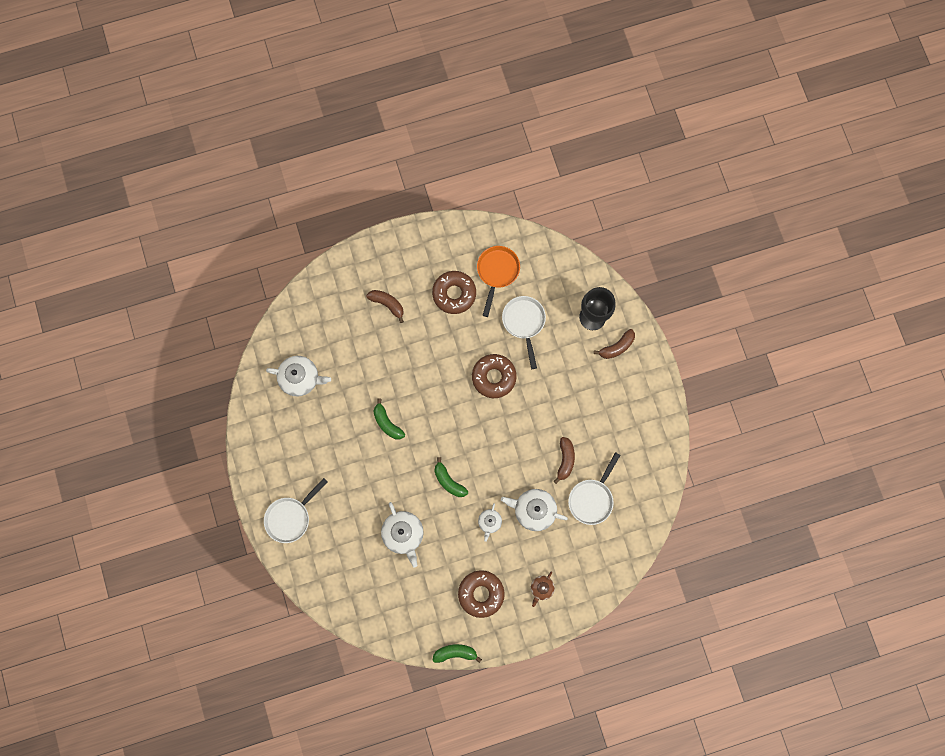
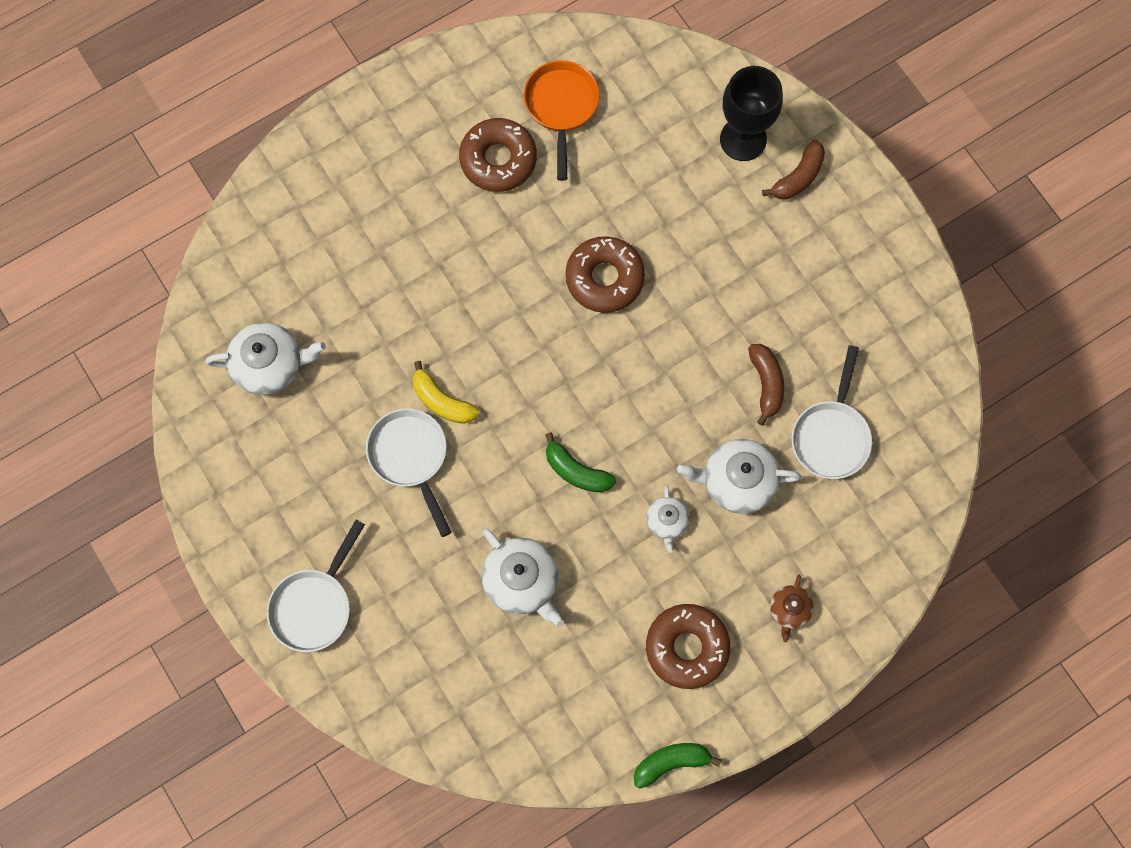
camera: 15 degrees left, 5 degrees down
(387, 304) = (388, 205): brown banana -> none
(387, 423) = (442, 401): green banana -> yellow banana
(524, 323) = (630, 177): white pan -> white pan (410, 457)

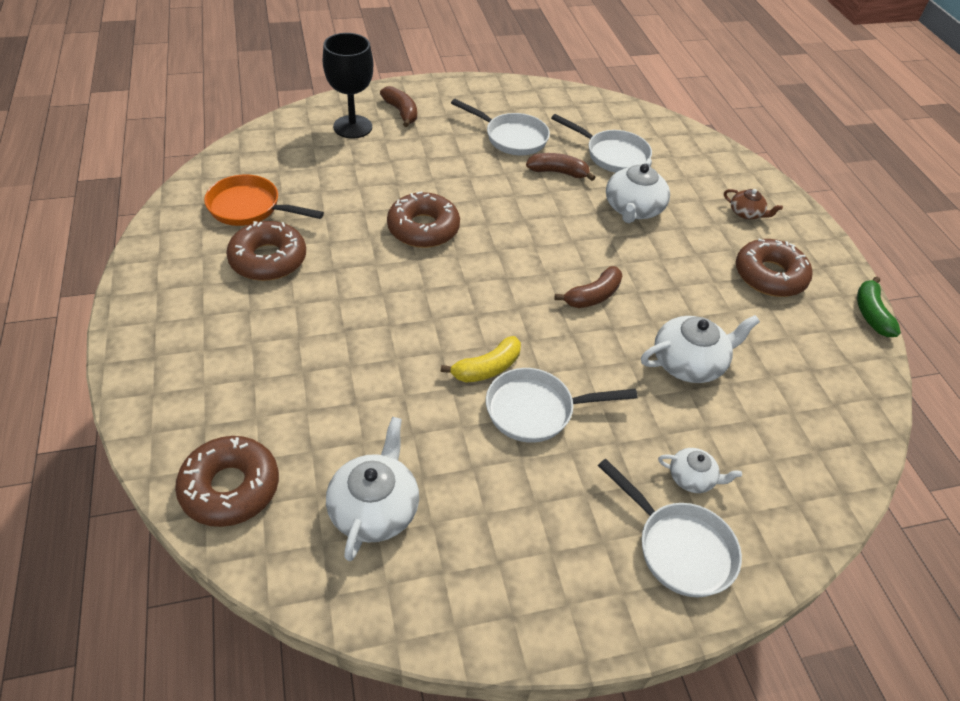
camera: 75 degrees left, 25 degrees down
(250, 255) = (230, 487): none -> brown donut
(576, 471) = (593, 296): green banana -> brown banana
(666, 521) = (656, 256): white teapot -> white teapot (692, 478)
(809, 314) = (511, 138): none -> white pan

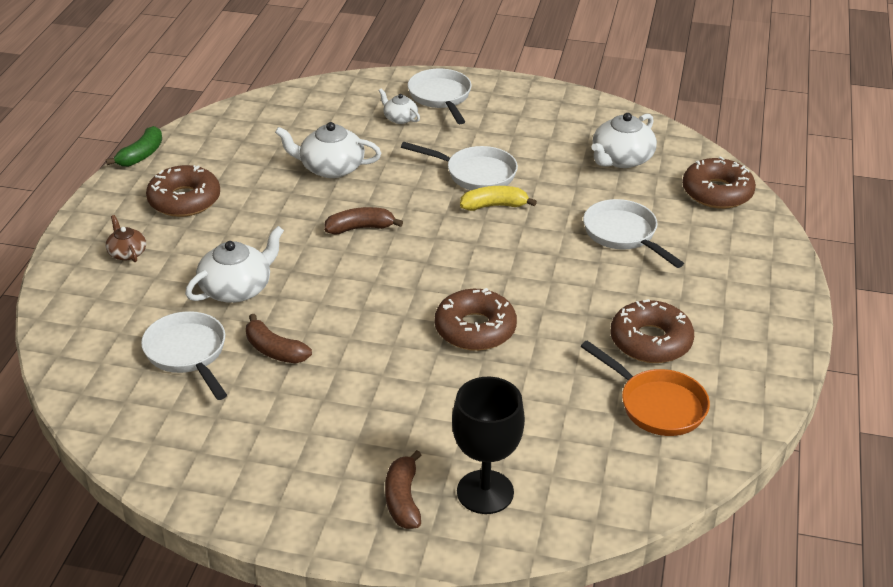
camera: 150 degrees left, 10 degrees down
(511, 138) = (286, 413): white pan -> white pan (623, 235)

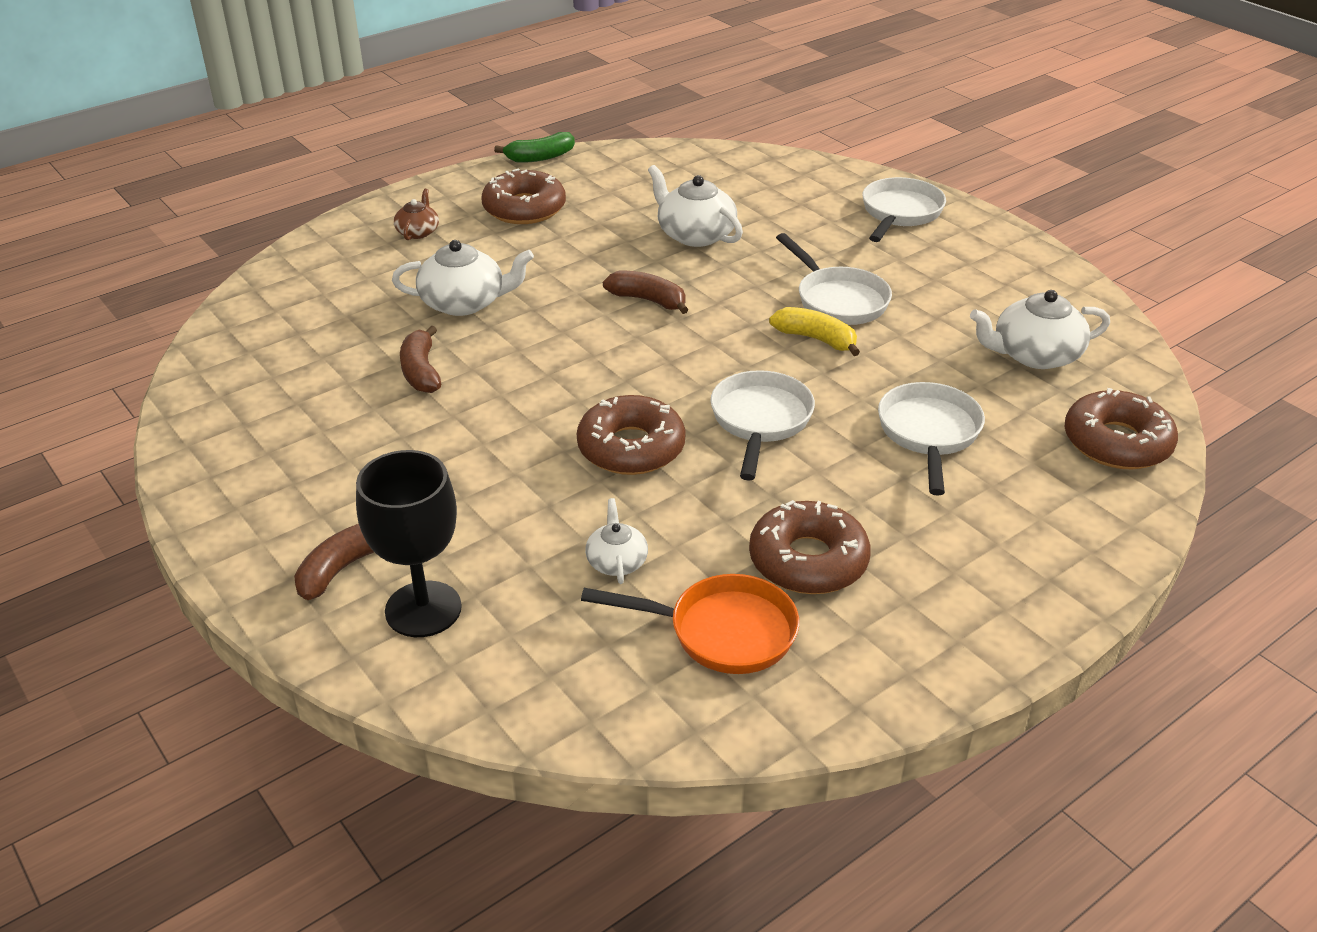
camera: 40 degrees right, 0 degrees up
(188, 354) = (348, 338): white pan -> white pan (760, 421)
(400, 118) = (828, 216): white teapot -> white teapot (616, 561)
(657, 405) = (722, 632): orange pan -> orange pan turned 75 degrees counterclockwise

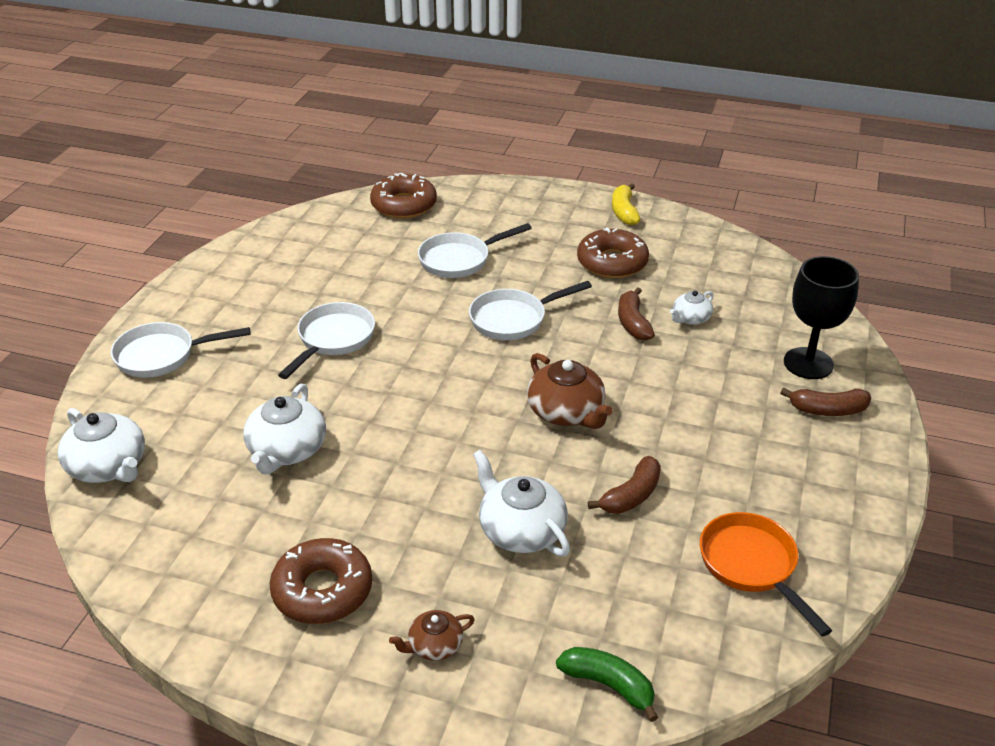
camera: 125 degrees left, 0 degrees up
(540, 157) = (190, 649): green banana -> green banana (608, 685)
(569, 387) = (566, 412): none -> brown teapot
(631, 448) = (596, 356): brown donut -> none
(648, 300) = (418, 428): brown banana -> brown banana (633, 323)
(722, 632) = (691, 268): orange pan -> orange pan (752, 566)
(816, 339) = (396, 331): yellow banana -> yellow banana (624, 212)
(1035, 355) = (334, 248): white teapot -> white teapot (108, 466)

